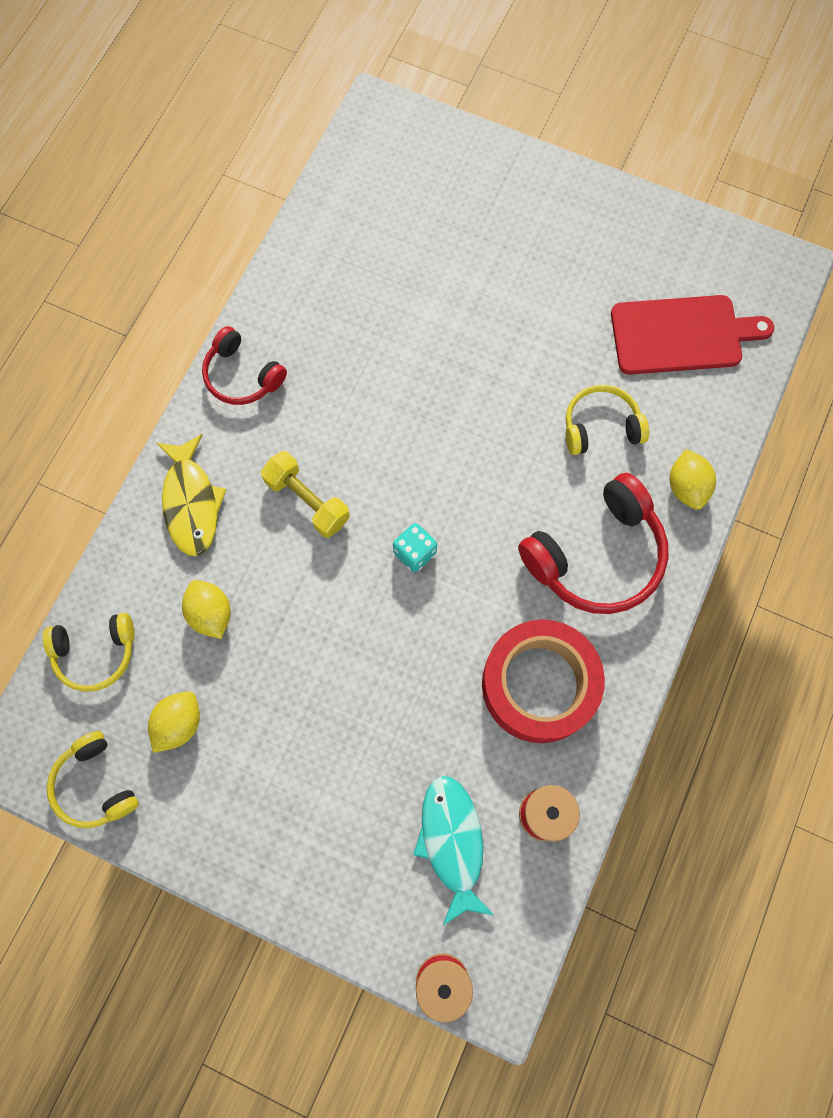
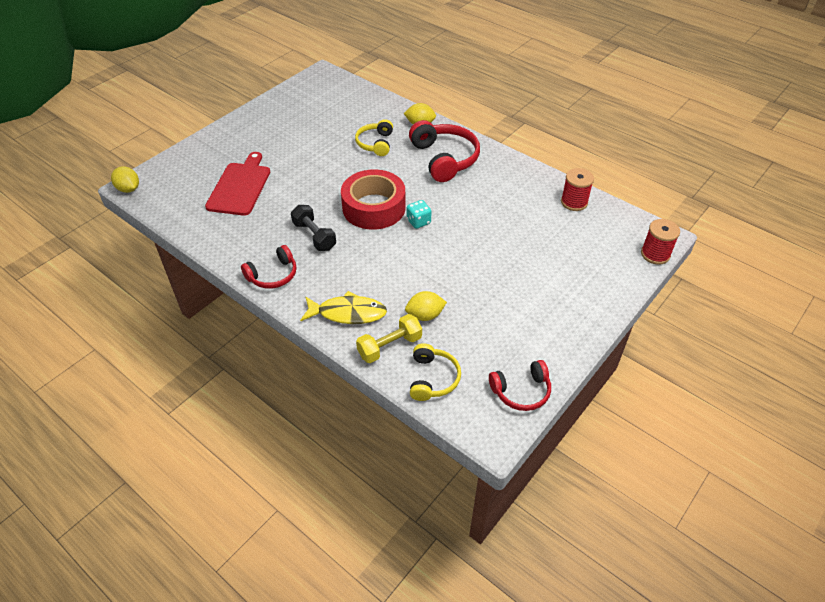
camera: 75 degrees left, 25 degrees down
(95, 785) = (521, 391): yellow headphones -> red headphones
(179, 724) = (491, 342): yellow lemon -> yellow lemon (128, 189)
(307, 500) = (369, 259): yellow dumbbell -> yellow dumbbell (389, 346)
(338, 404) = (314, 236): none -> black dumbbell
(452, 842) = (583, 237): turquoise fish -> none
(539, 684) = (506, 191): red tape -> red tape (374, 207)
(681, 335) = (339, 109): red cutting board -> red cutting board (240, 187)

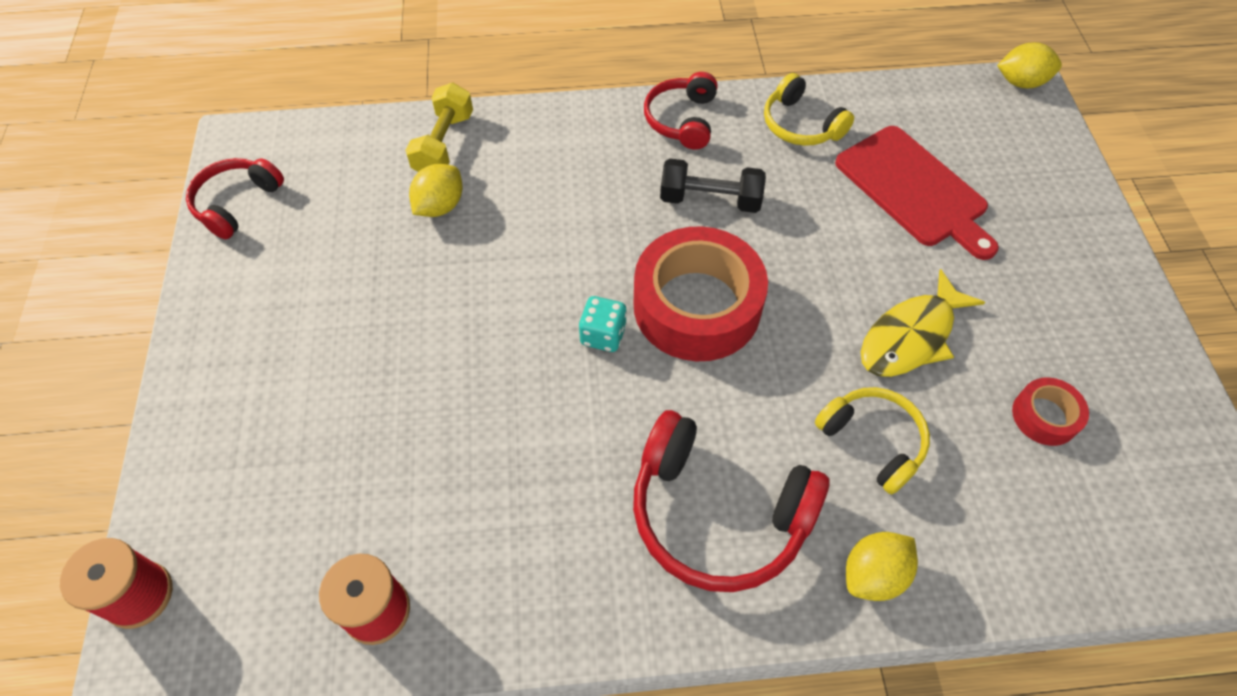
camera: 135 degrees right, 10 degrees up
(319, 118) = (1044, 416): none -> red tape
(348, 313) = (536, 143): yellow fish -> yellow fish (911, 336)
(432, 378) = (358, 147): yellow headphones -> yellow headphones (801, 125)

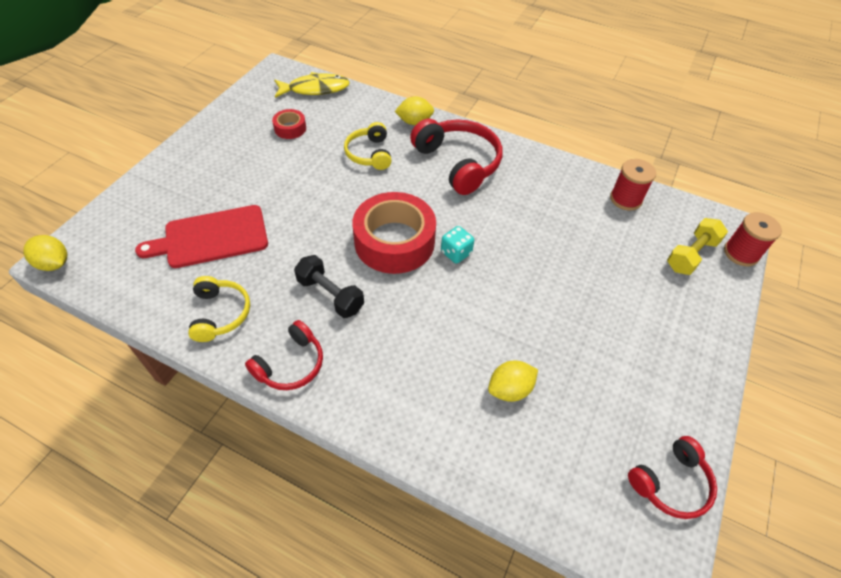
camera: 150 degrees left, 5 degrees down
(444, 144) = (480, 448): yellow dumbbell -> yellow dumbbell (691, 255)
(911, 336) = (306, 178): yellow fish -> yellow fish (315, 89)
(914, 189) = (211, 237): red cutting board -> red cutting board turned 105 degrees counterclockwise

